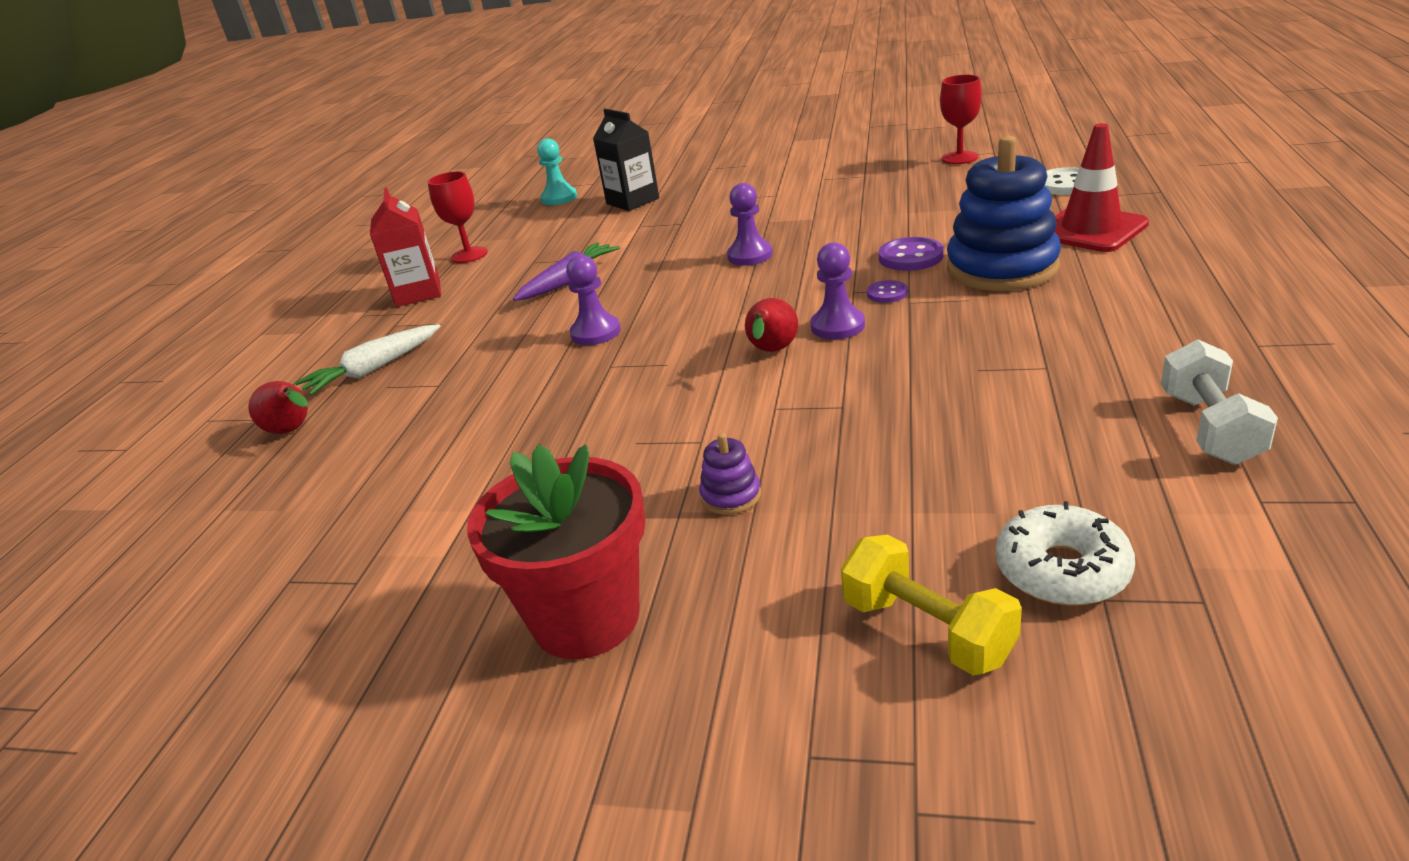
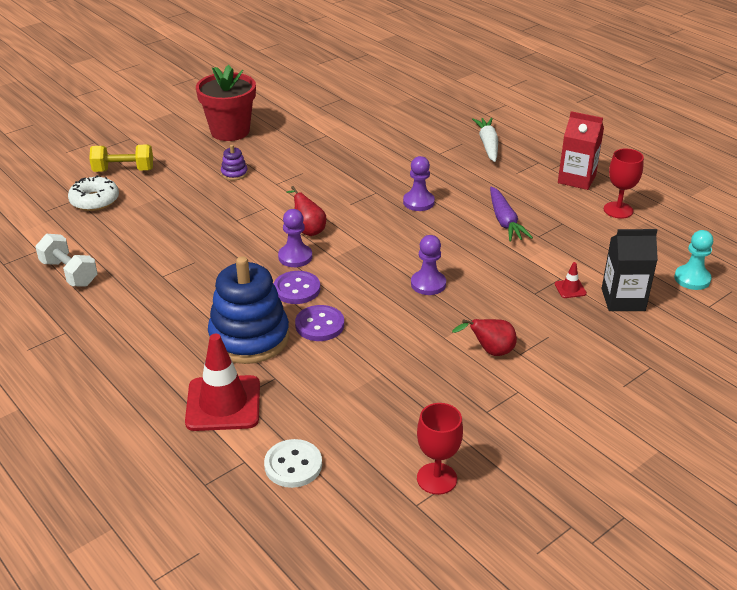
camera: 125 degrees right, 5 degrees up
(292, 431) = (456, 117): red pear -> red pear (490, 351)
(649, 217) = (570, 289): none -> red traffic cone
(887, 293) = (297, 289): purple button -> purple button, size x1.69

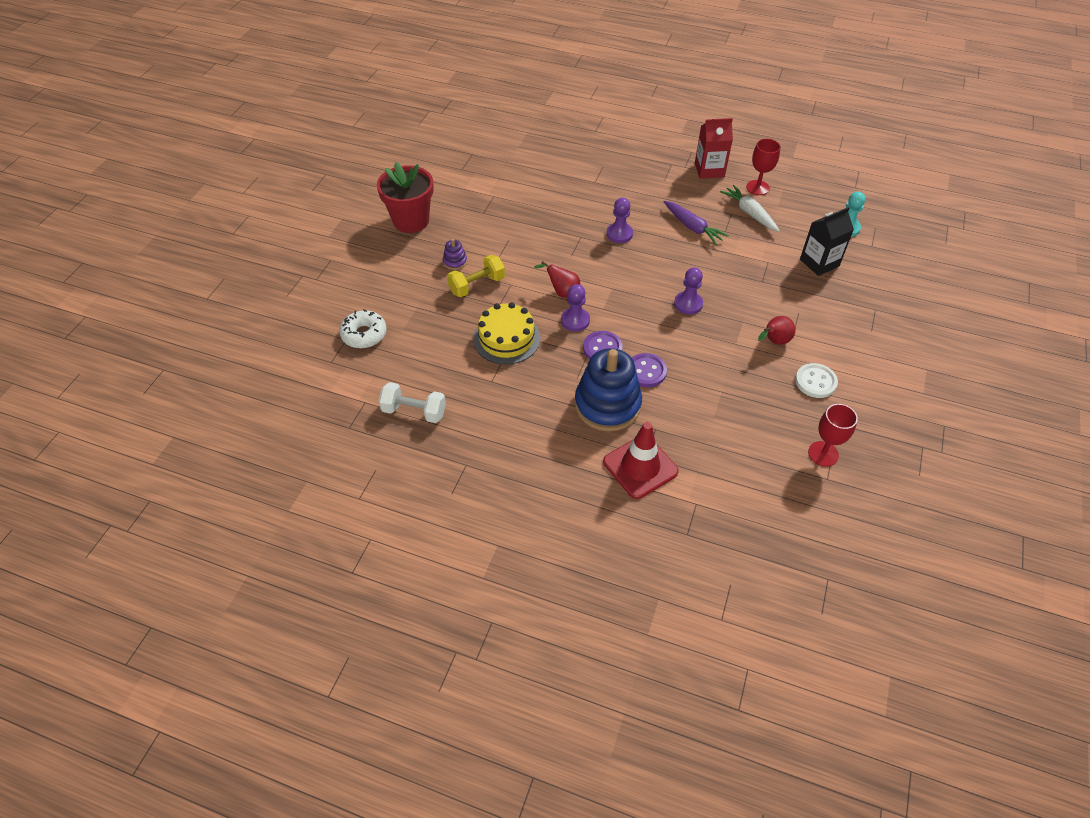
camera: 30 degrees left, 15 degrees up
(124, 170) = (358, 294): yellow dumbbell -> yellow dumbbell (477, 285)
(214, 248) = (506, 338): none -> yellow cake
(293, 465) = (729, 490): white button -> white button (815, 382)
(488, 145) = (623, 161): white carrot -> white carrot (749, 213)
(570, 289) = (781, 268): red traffic cone -> none

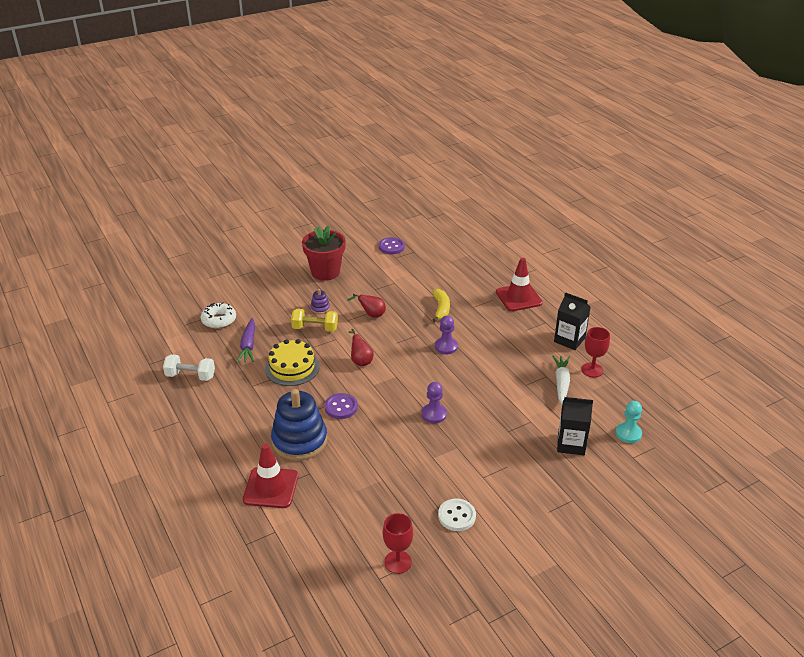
camera: 40 degrees right, 15 degrees down
(414, 411) = (190, 376): white dumbbell -> white dumbbell turned 45 degrees counterclockwise
(569, 199) = (441, 309): none -> yellow banana
(575, 320) = (346, 381): purple pawn -> none
(622, 152) = (518, 297): none -> red traffic cone
(646, 371) = (349, 437): purple button -> purple button (391, 247)
(693, 227) = (504, 370): purple carrot -> purple carrot (248, 345)
(709, 170) = (569, 340): red carton -> black carton
(774, 341) = (462, 473): red pear -> red pear (371, 315)

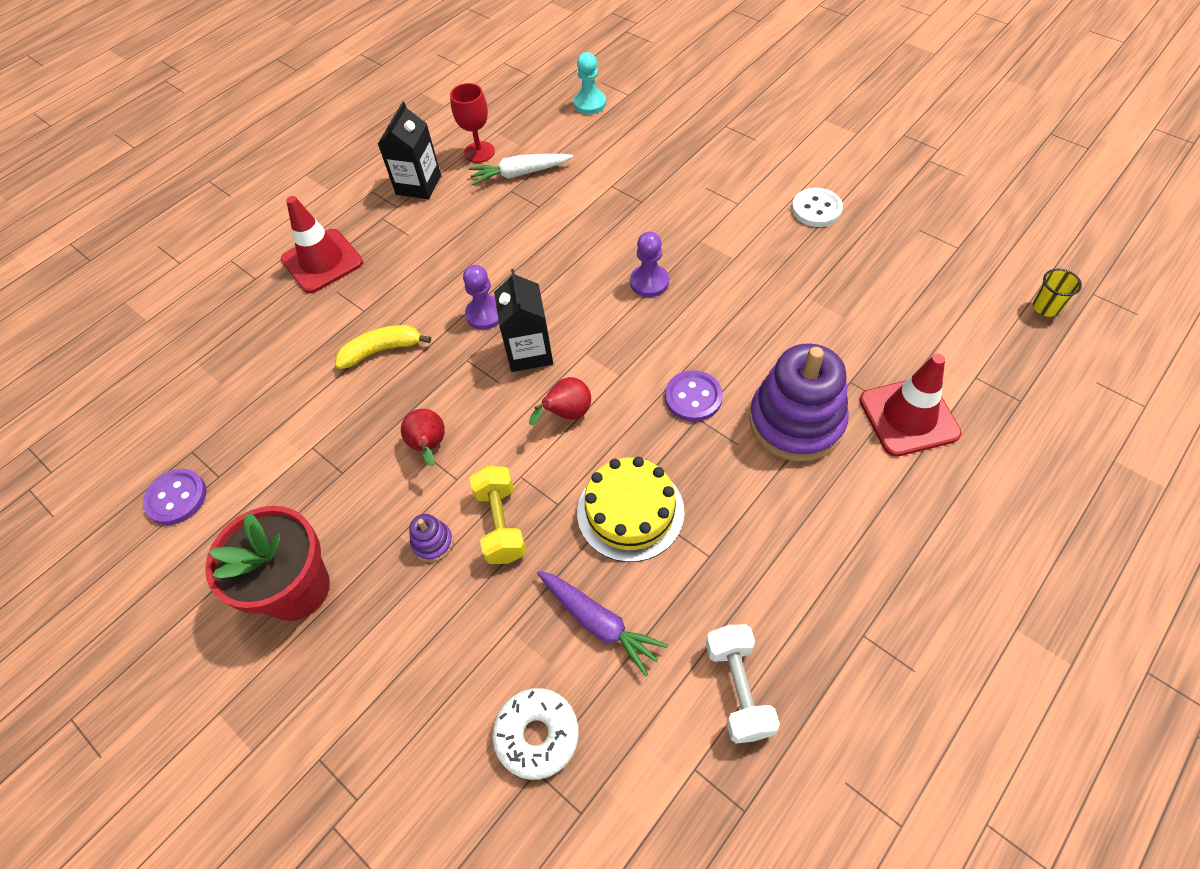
camera: 105 degrees left, 20 degrees up
(248, 345) = (599, 623): purple carrot -> purple carrot turned 60 degrees clockwise
(299, 441) = (796, 421): blue stacking toy -> purple stacking toy
(300, 598) = (1046, 307): none -> yellow cup
(398, 562) = (922, 239): red goblet -> none
(571, 444) = (634, 143): black carton -> black carton (529, 352)

